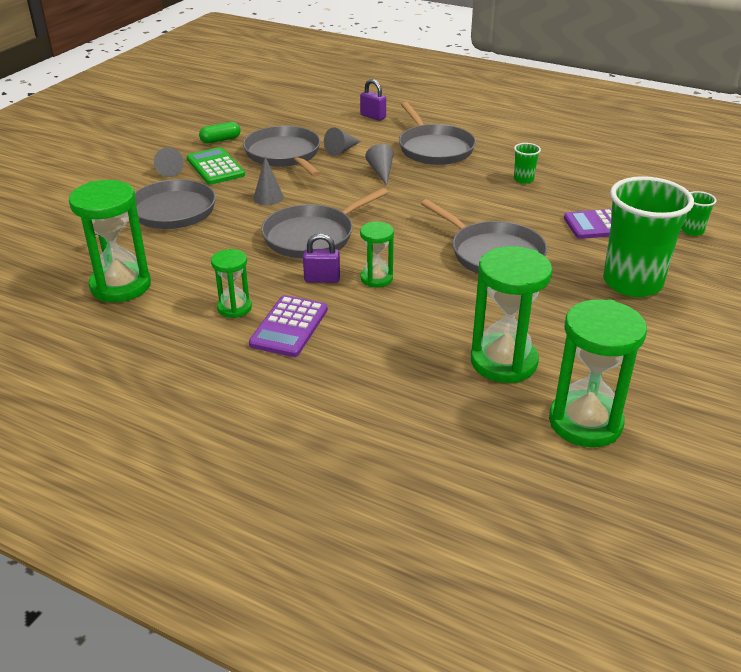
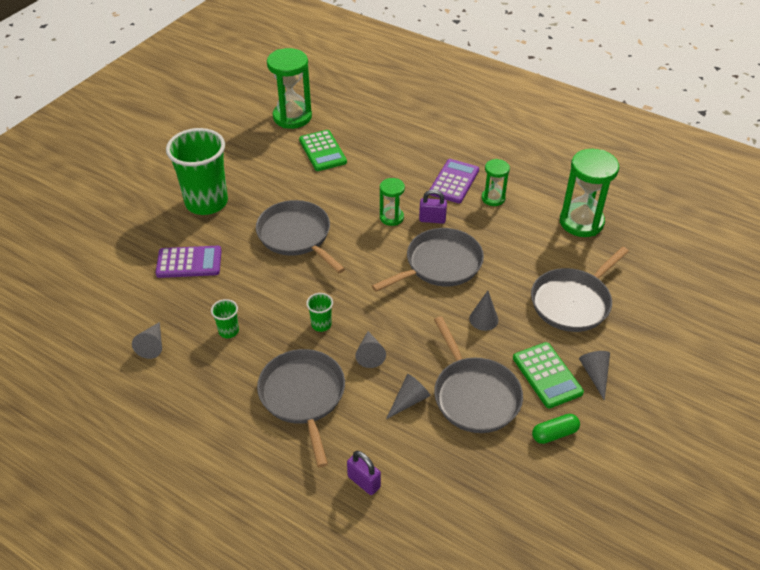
camera: 175 degrees left, 10 degrees up
(503, 362) = (322, 151): green hourglass -> green calculator
(589, 168) = (152, 345): none -> grey cone
(692, 231) = (121, 251): green cup -> green cup (321, 324)

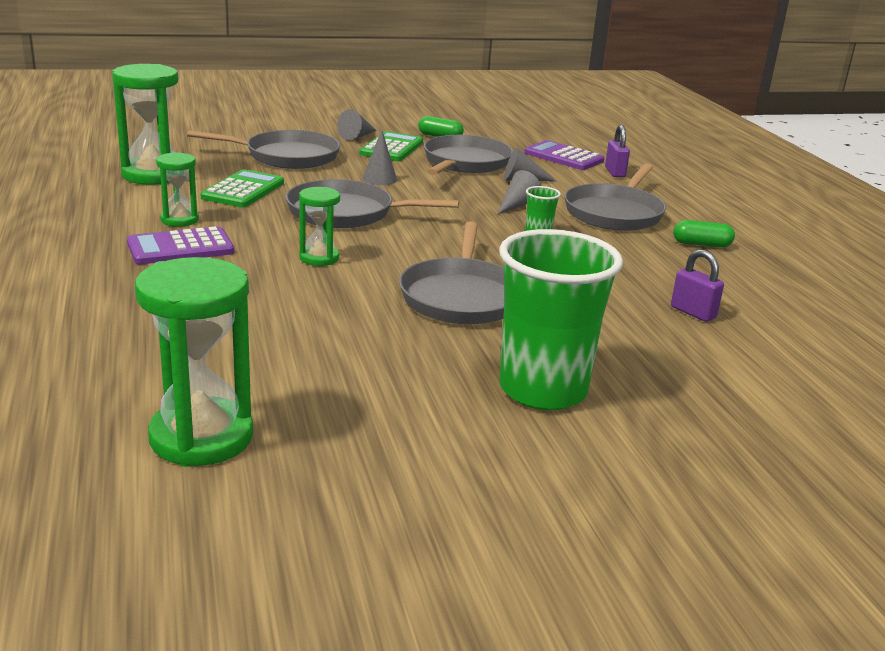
camera: 140 degrees left, 20 degrees down
(152, 345) = (754, 296): grey cone -> none
(189, 262) = (643, 339): purple calculator -> purple calculator (563, 157)
(217, 392) = (701, 244): none -> green capsule
(228, 331) = (648, 269): green cup -> none
(322, 151) = (259, 359): green calculator -> green calculator (243, 190)
(432, 219) = (280, 237): purple padlock -> purple padlock (693, 312)

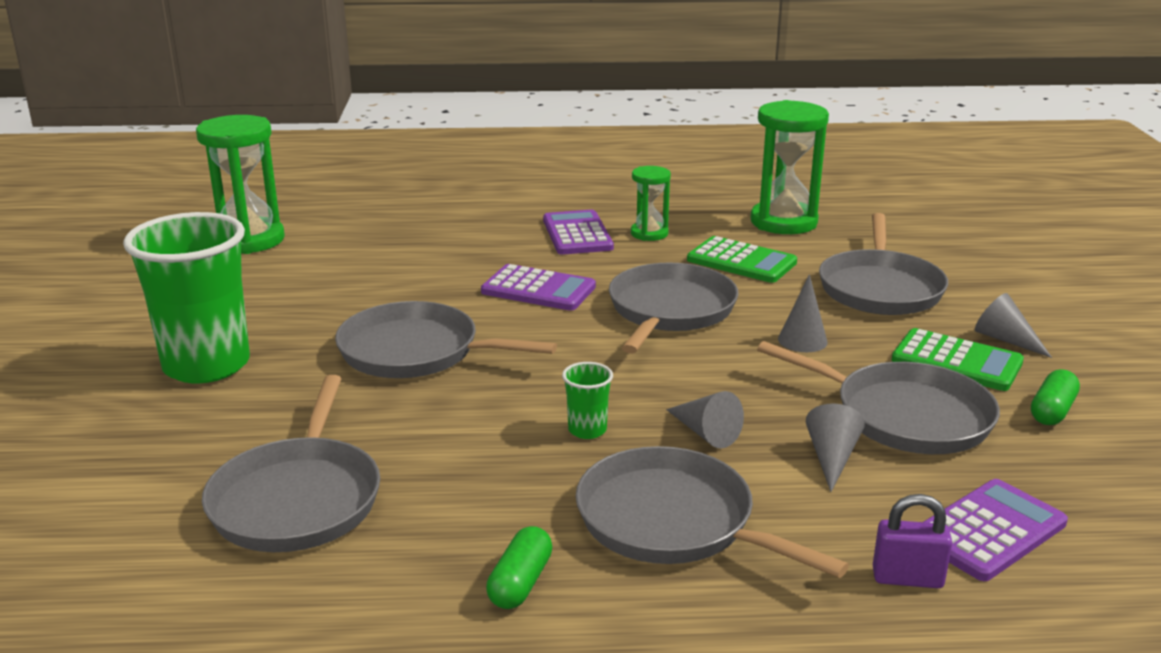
camera: 105 degrees right, 0 degrees up
(319, 258) = (538, 289): green hourglass -> purple calculator
(693, 312) = (298, 499): purple padlock -> grey pan

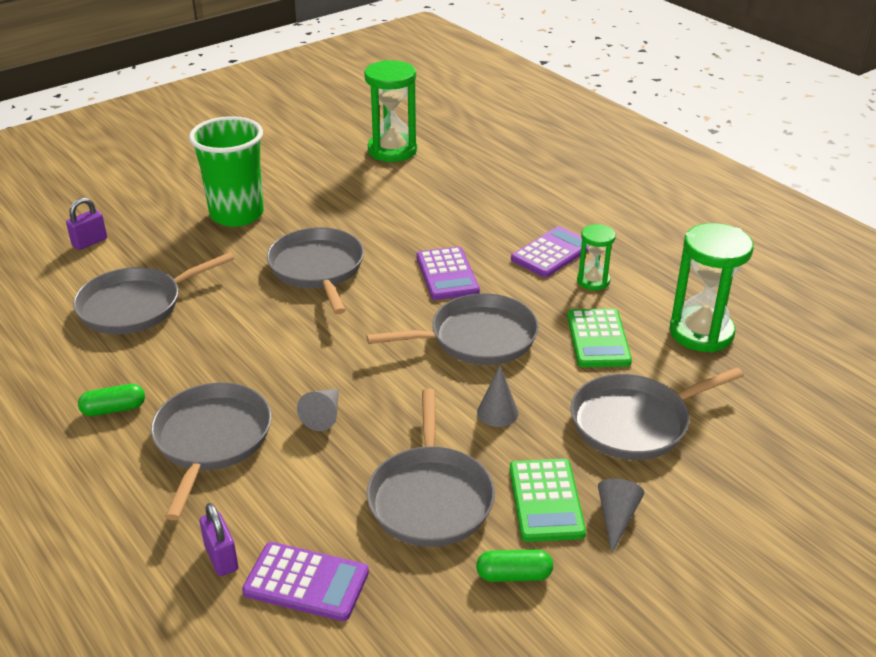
camera: 55 degrees right, 10 degrees up
(65, 495) = (90, 242): none -> purple padlock
(587, 430) = (285, 368): green cup -> none
(831, 458) = (340, 480): grey cone -> none

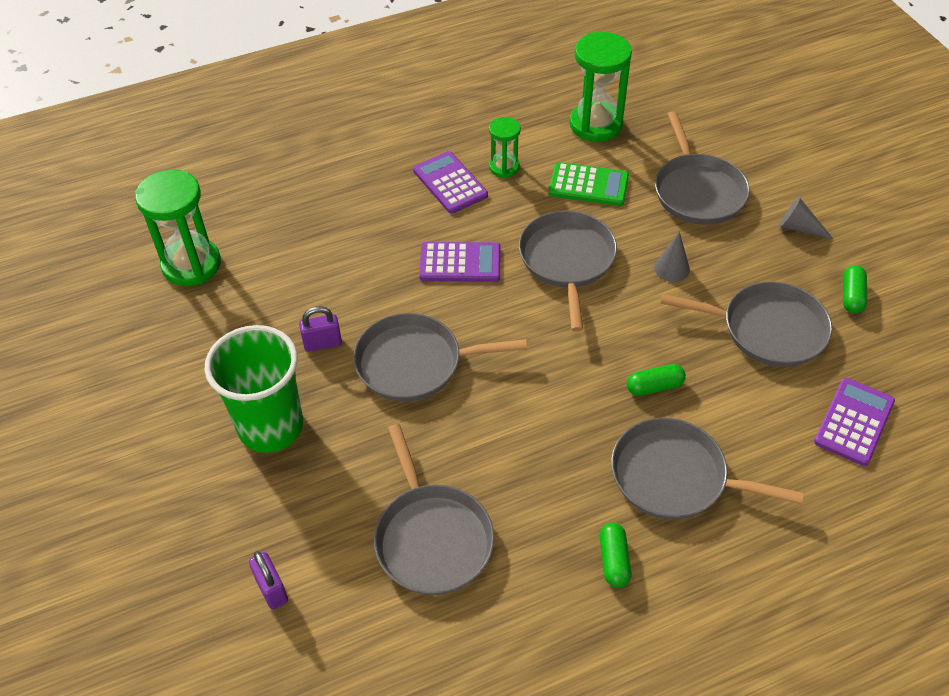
camera: 75 degrees left, 15 degrees up
(221, 558) = (825, 478): purple padlock -> purple padlock (322, 343)
(324, 415) = (654, 386): grey cone -> green capsule
(546, 500) = (778, 262): green calculator -> none

